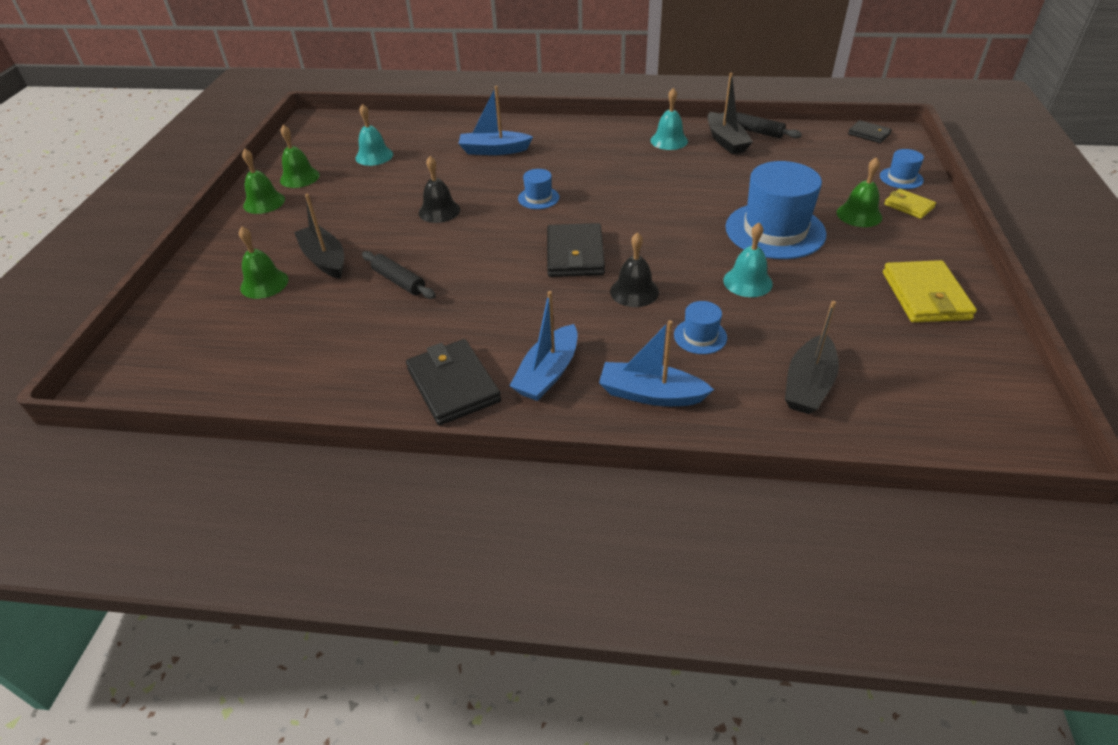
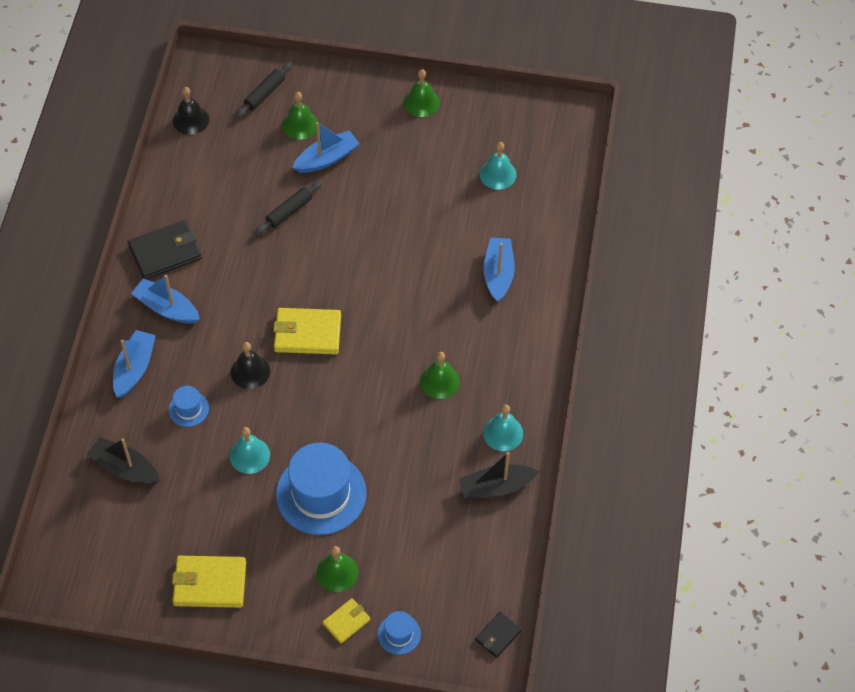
camera: 90 degrees right, 15 degrees up
(299, 177) = (462, 121): green bell -> green bell (439, 381)
(324, 259) = (327, 158): black boat -> blue boat
(439, 211) = (390, 233): black bell -> black bell (191, 120)
(538, 198) = (402, 309): blue hat -> none
(575, 254) = (307, 333): black wallet -> yellow wallet
(757, 132) = (514, 523): black rolling pin -> black rolling pin (264, 94)

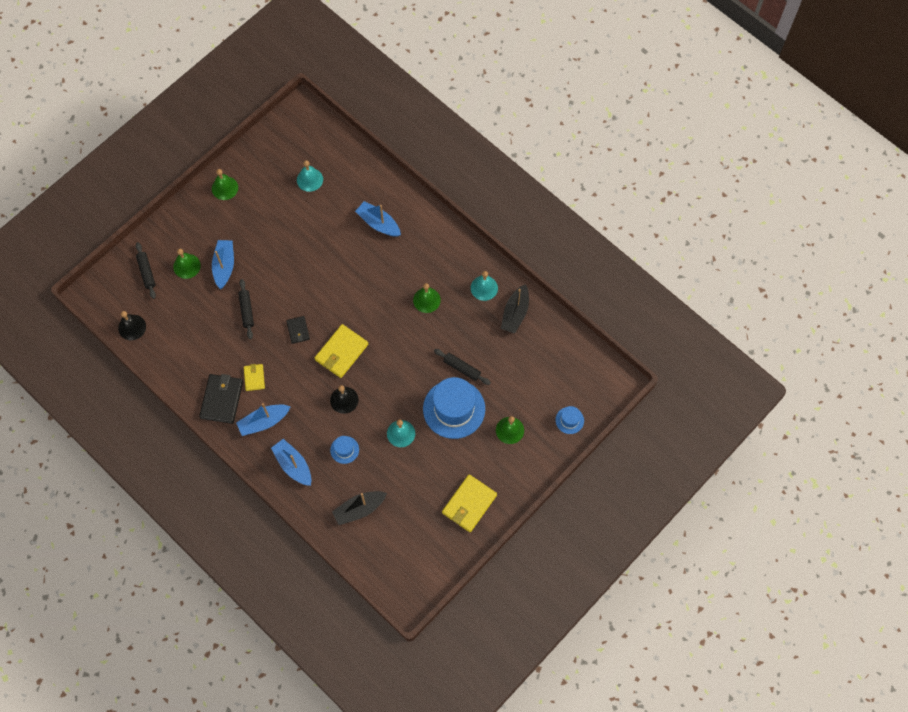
camera: 55 degrees left, 10 degrees up
(346, 622) = (543, 443): yellow wallet -> yellow wallet (254, 378)
(379, 471) = (462, 368): none -> black rolling pin
(498, 635) = (604, 369): black wallet -> black wallet (298, 330)

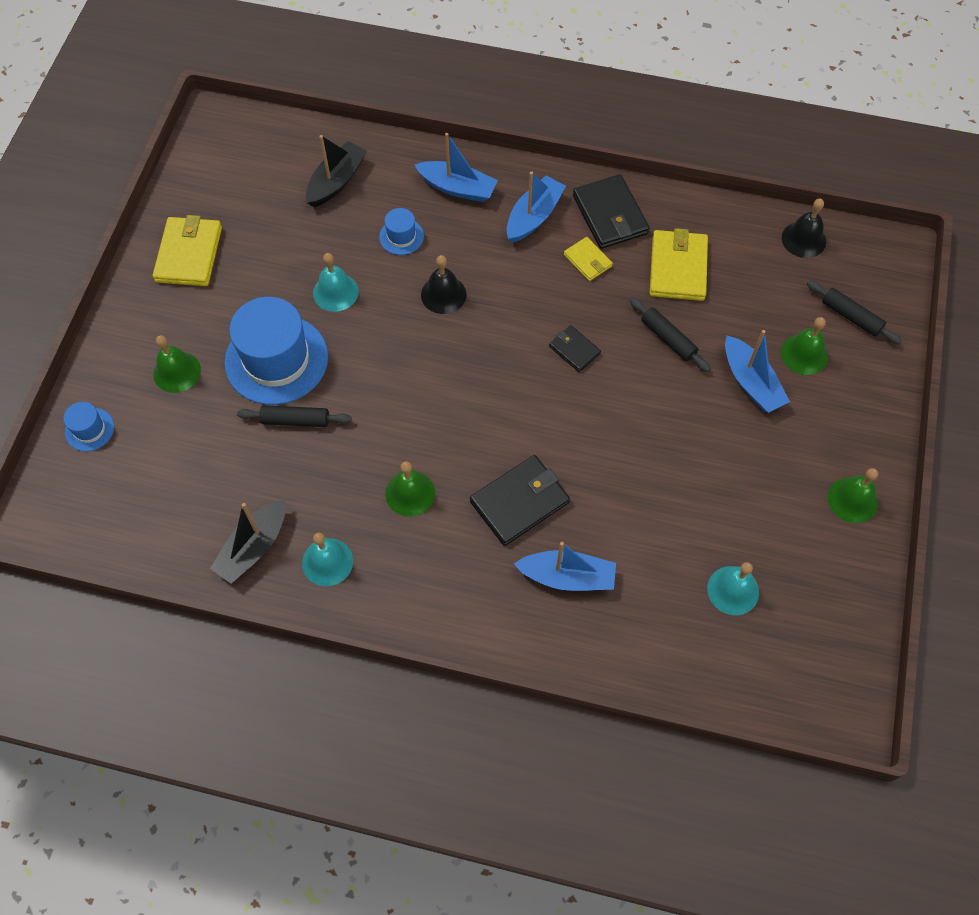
camera: 150 degrees right, 5 degrees down
(341, 352) = (490, 353): yellow wallet -> yellow wallet (678, 268)
(377, 268) = (520, 502): none -> black wallet
(515, 313) = (254, 547): black boat -> black boat turned 135 degrees counterclockwise

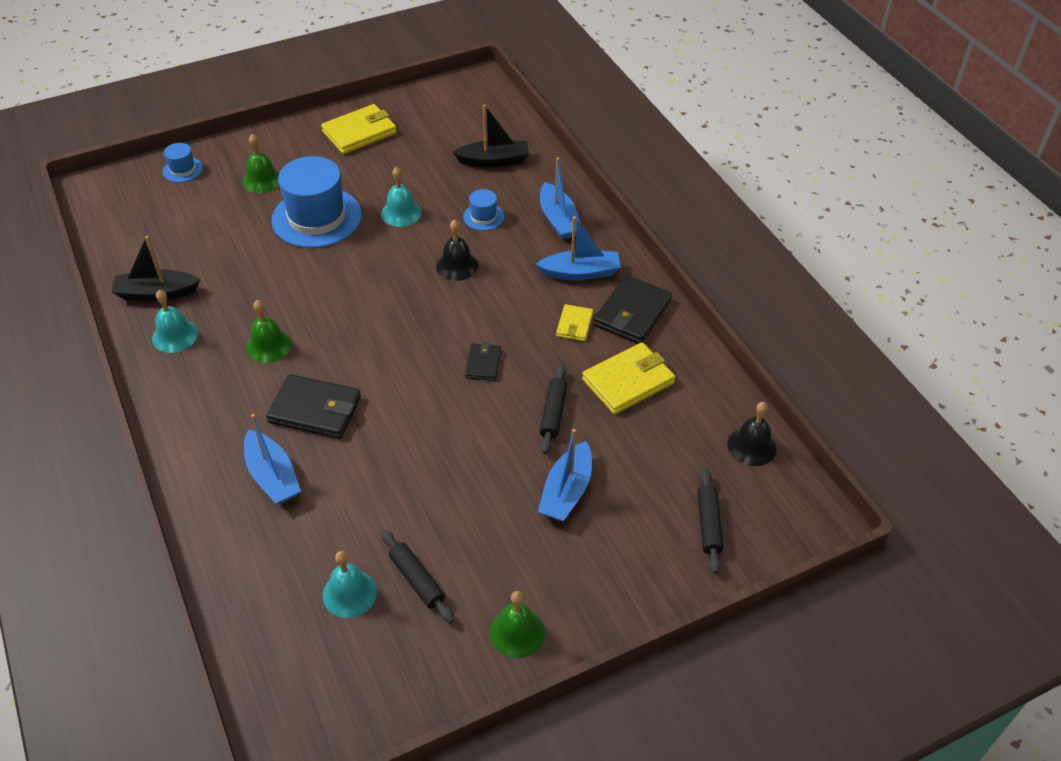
camera: 50 degrees right, 15 degrees down
(295, 420) = (276, 254): black rolling pin -> black rolling pin (417, 580)
(804, 354) = (633, 512): green bell -> none

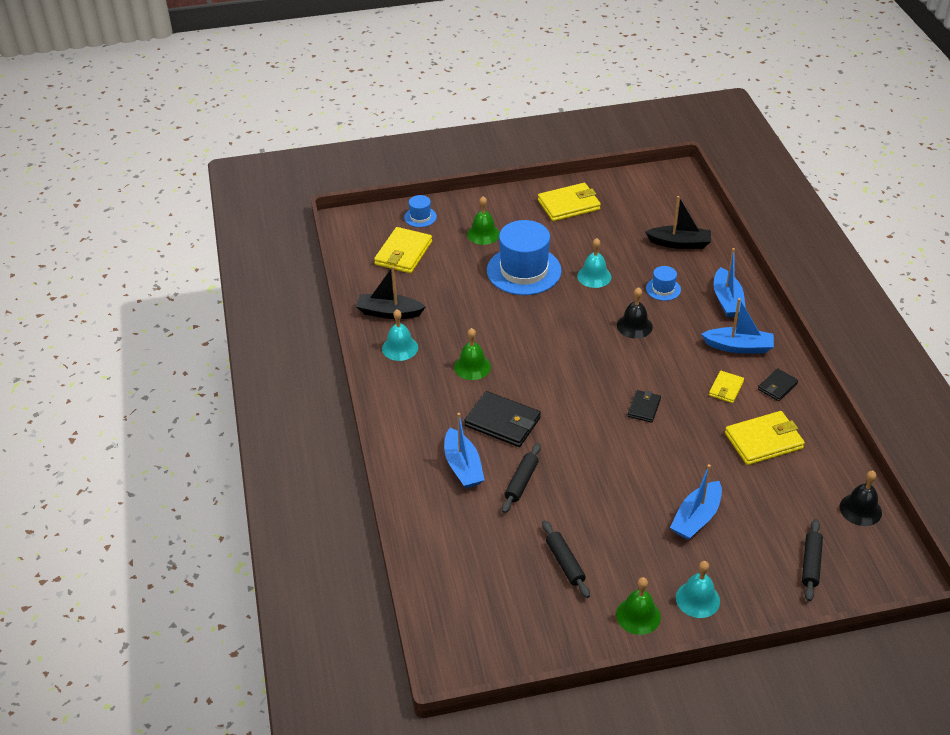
camera: 15 degrees right, 5 degrees down
(166, 216) = (403, 253): none -> yellow wallet
(349, 593) = (511, 563): turquoise bell -> turquoise bell (697, 599)
(553, 414) = (695, 456): black rolling pin -> black rolling pin (521, 482)
(632, 313) = (777, 386): black wallet -> black wallet, size x0.56

